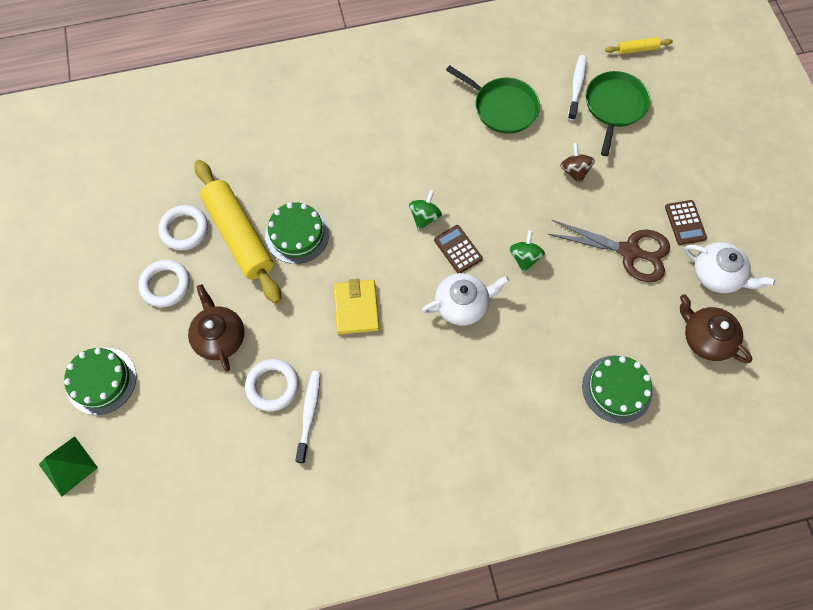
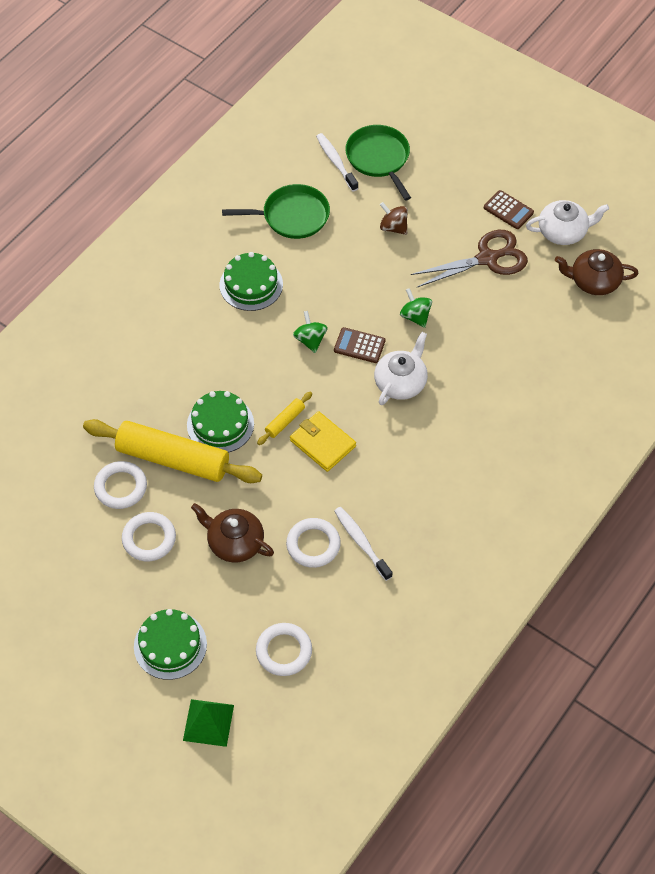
camera: 40 degrees left, 10 degrees down
(171, 455) = (284, 651): none -> white ring
(617, 389) = (565, 360): green cake -> green cake (251, 284)
(637, 49) = (356, 102): yellow rolling pin -> yellow rolling pin (285, 421)

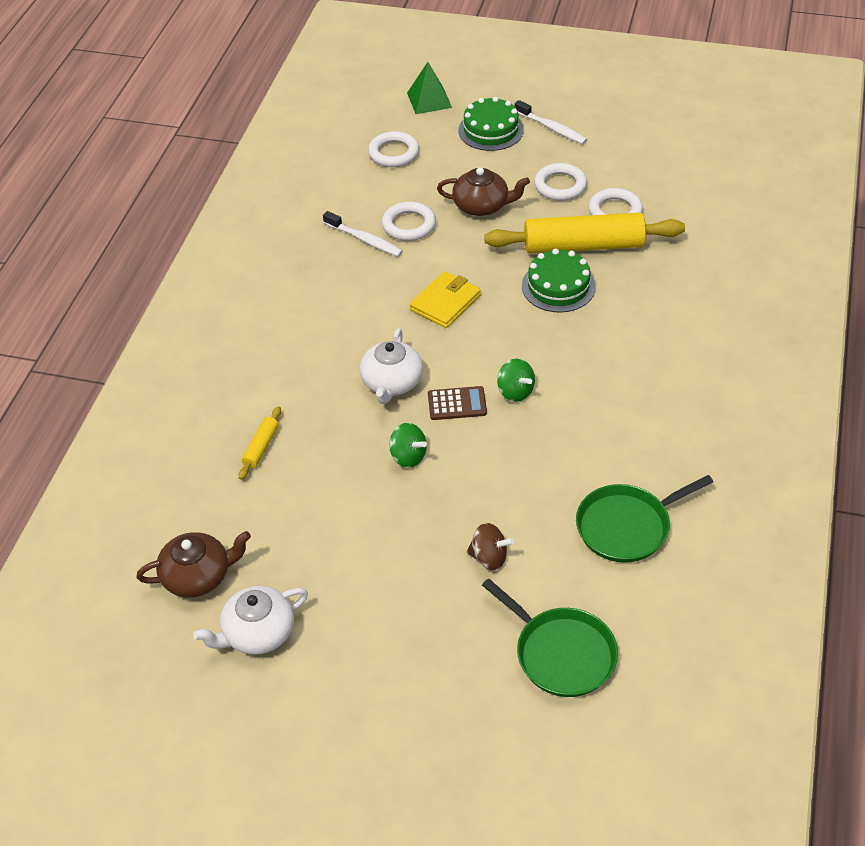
camera: 160 degrees right, 10 degrees down
(251, 284) = (620, 427): green cake -> none
(285, 421) = (495, 309): yellow rolling pin -> yellow rolling pin (261, 447)
(322, 443) = (445, 303): yellow wallet -> yellow wallet turned 75 degrees counterclockwise
(336, 162) = (618, 625): white toothbrush -> white toothbrush (552, 128)
(487, 259) = (348, 558): brown scissors -> none
(508, 210) = (344, 638): brown calculator -> none

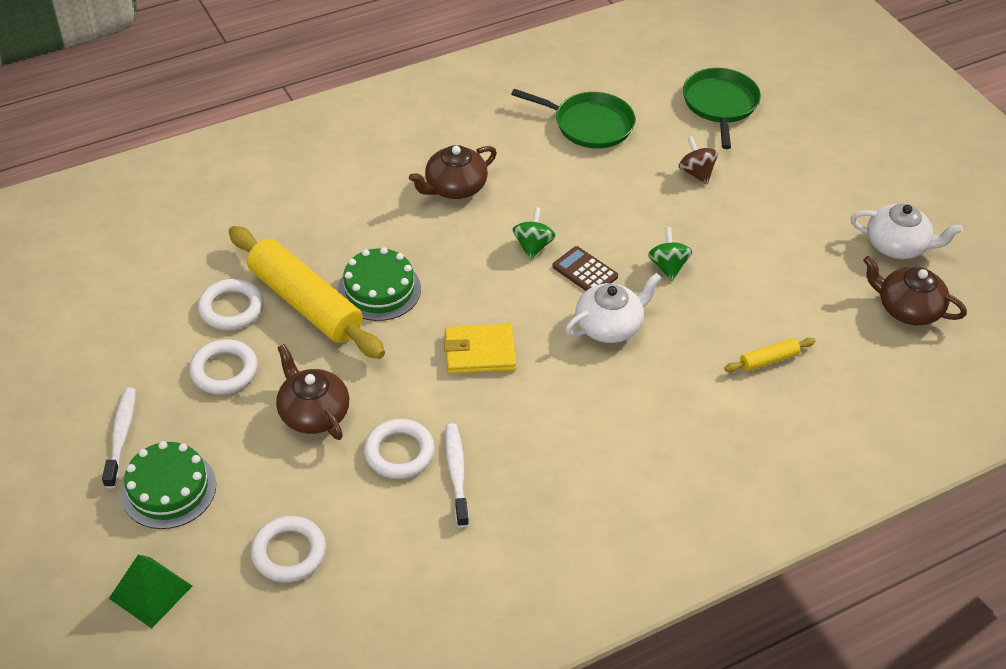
camera: 135 degrees left, 0 degrees up
(629, 386) = (454, 187): none -> brown teapot

